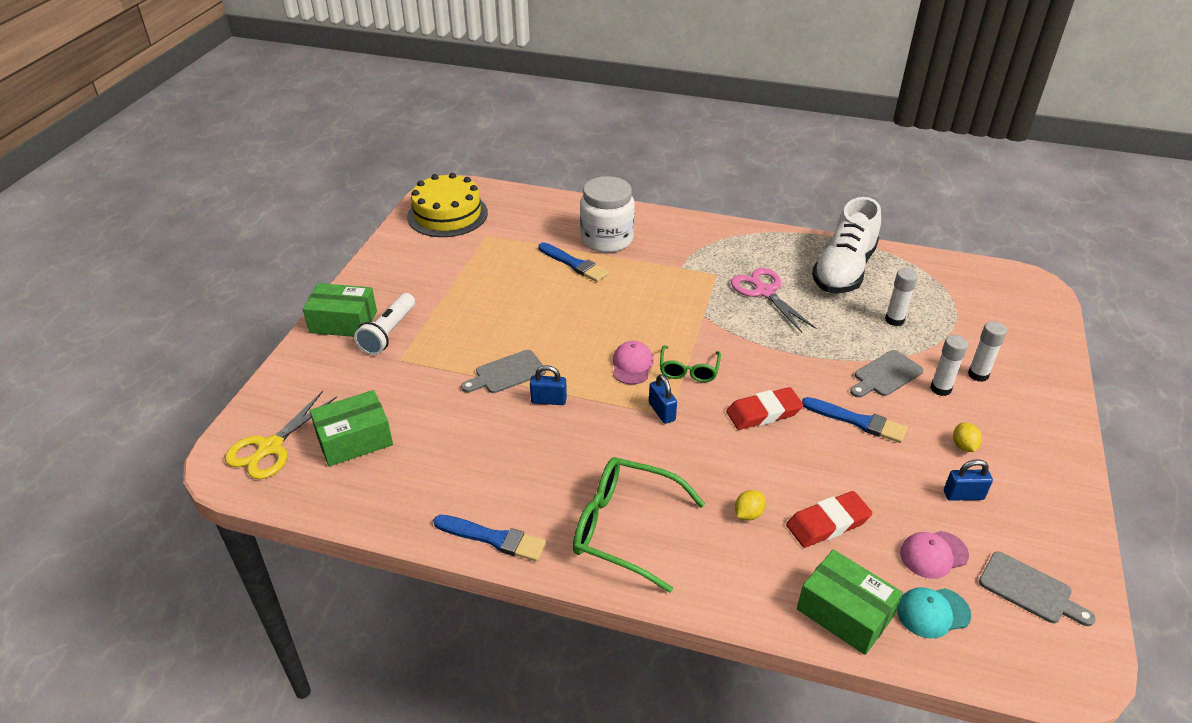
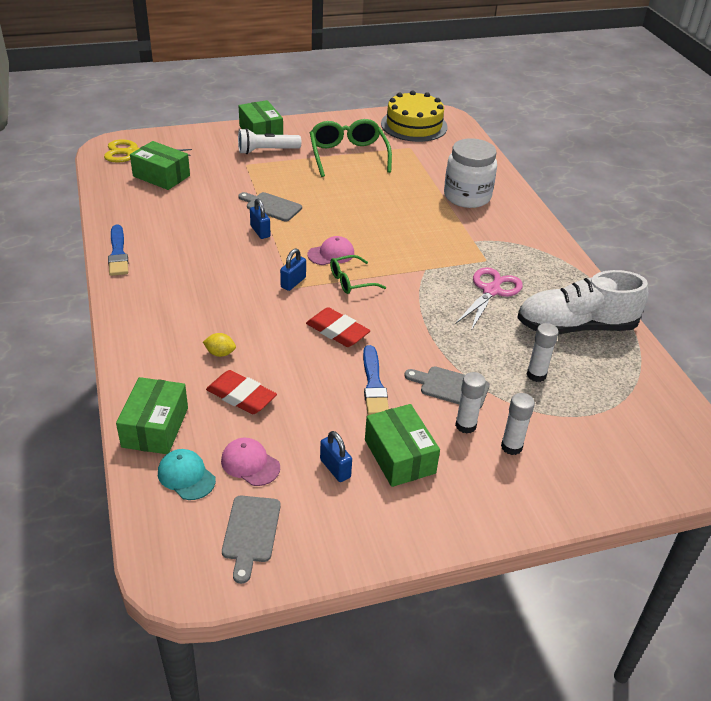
camera: 55 degrees right, 0 degrees up
(574, 264) = (419, 193): blue brush -> none
(624, 528) = (164, 301): green glasses -> green glasses (348, 155)
(963, 446) = (399, 456): yellow lemon -> green box

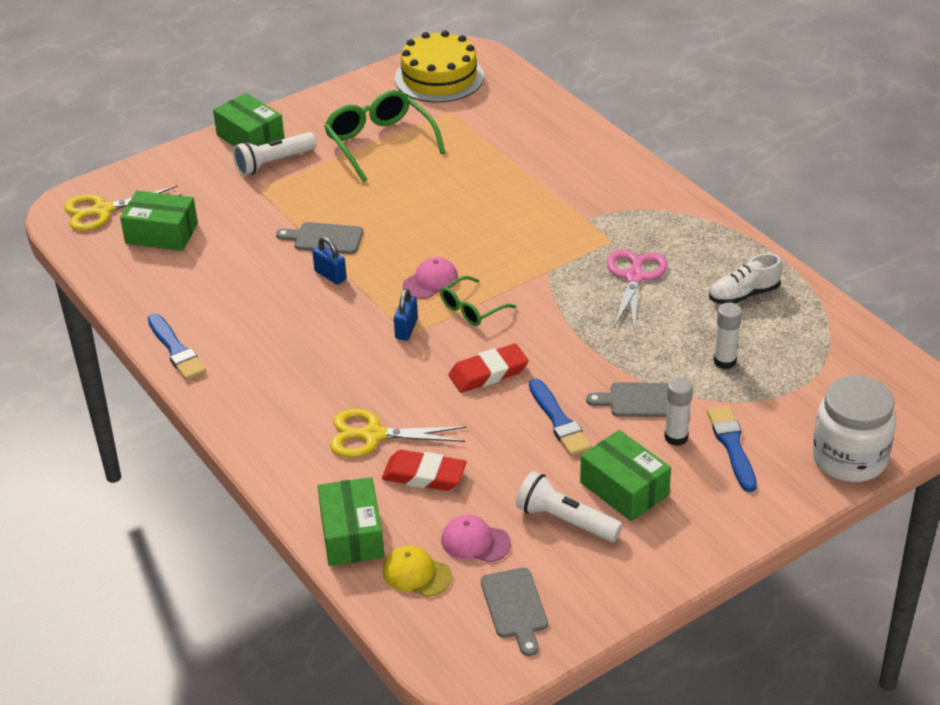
camera: 15 degrees left, 0 degrees up
(186, 476) = (416, 574): turquoise cap -> yellow cap
(220, 353) = (372, 435): yellow lemon -> yellow scissors
(335, 468) = (565, 520): blue padlock -> white flashlight
(337, 331) = (488, 373): red eraser -> red eraser turned 45 degrees counterclockwise
(467, 196) = (552, 163): white jar -> white jar (849, 458)
(511, 447) = (732, 445): white glue stick -> blue brush
(576, 327) = (744, 295): white shoe -> white shoe, size x0.55

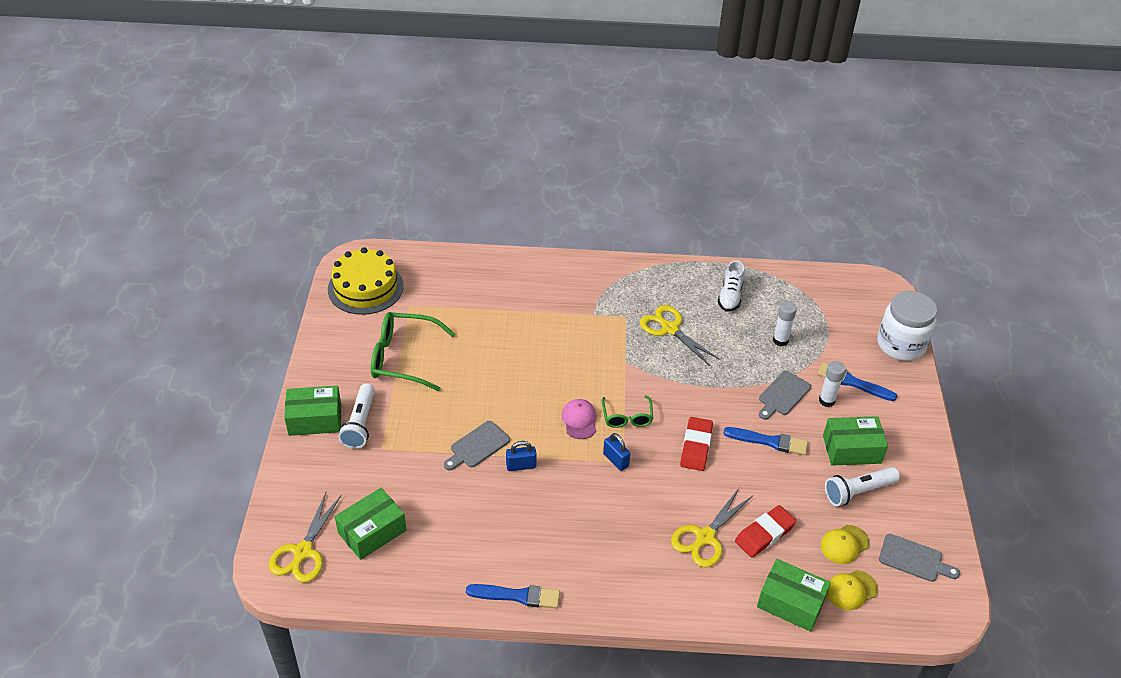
camera: 55 degrees left, 5 degrees up
(475, 542) = (844, 544): pink cap -> yellow cap
(634, 277) = (669, 328): pink scissors -> yellow scissors

